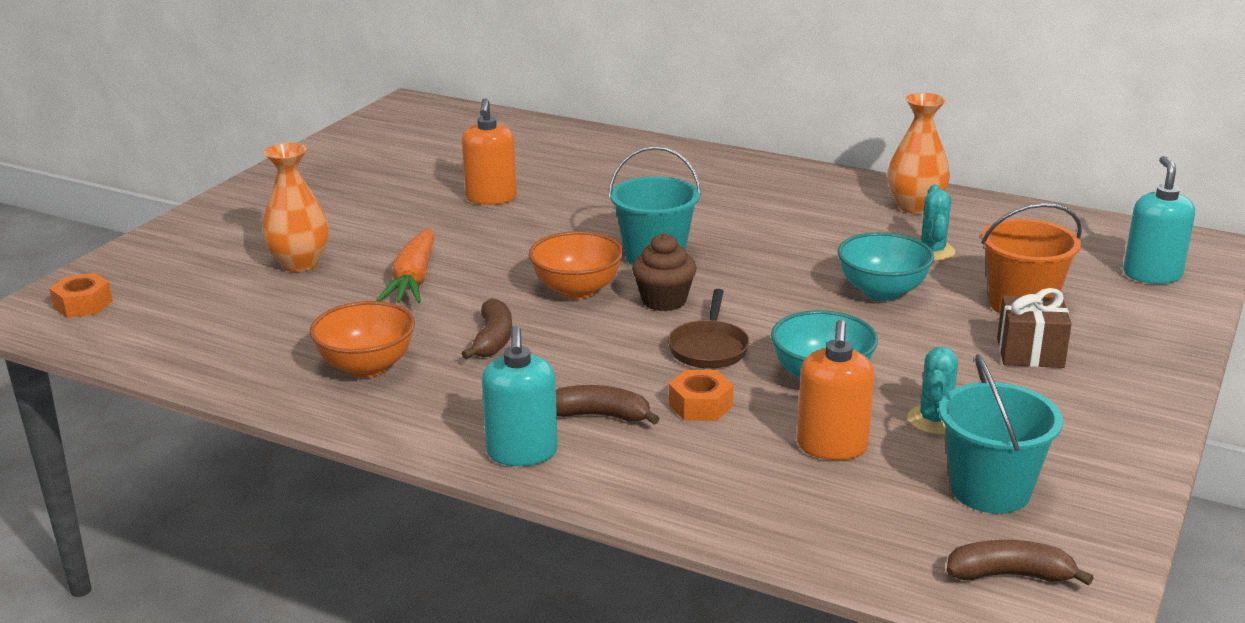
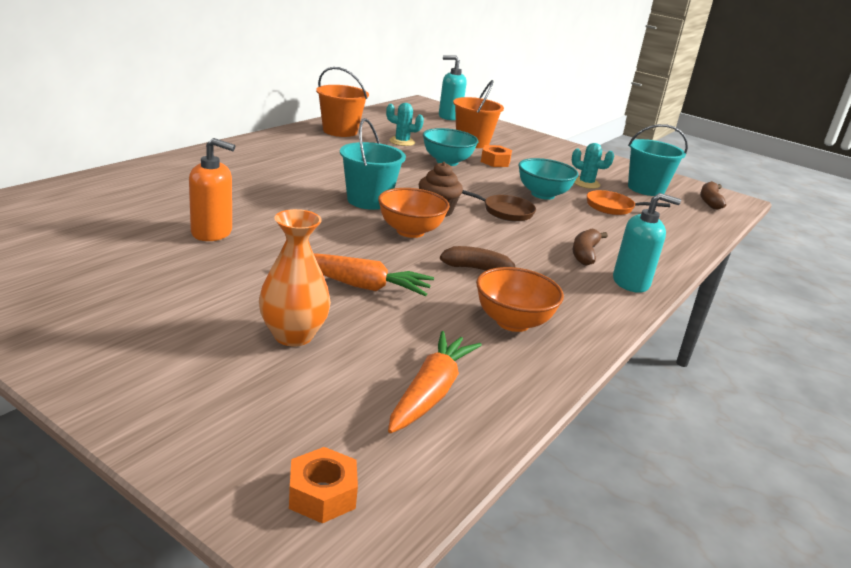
camera: 85 degrees left, 0 degrees up
(218, 332) = (430, 392): none -> orange carrot
(700, 405) = (572, 226): orange nut -> orange nut (495, 162)
(832, 447) = (613, 207): orange soap dispenser -> orange pan
(915, 207) = (340, 131): orange vase -> orange bucket
(1030, 353) = (522, 153): brown gift -> none

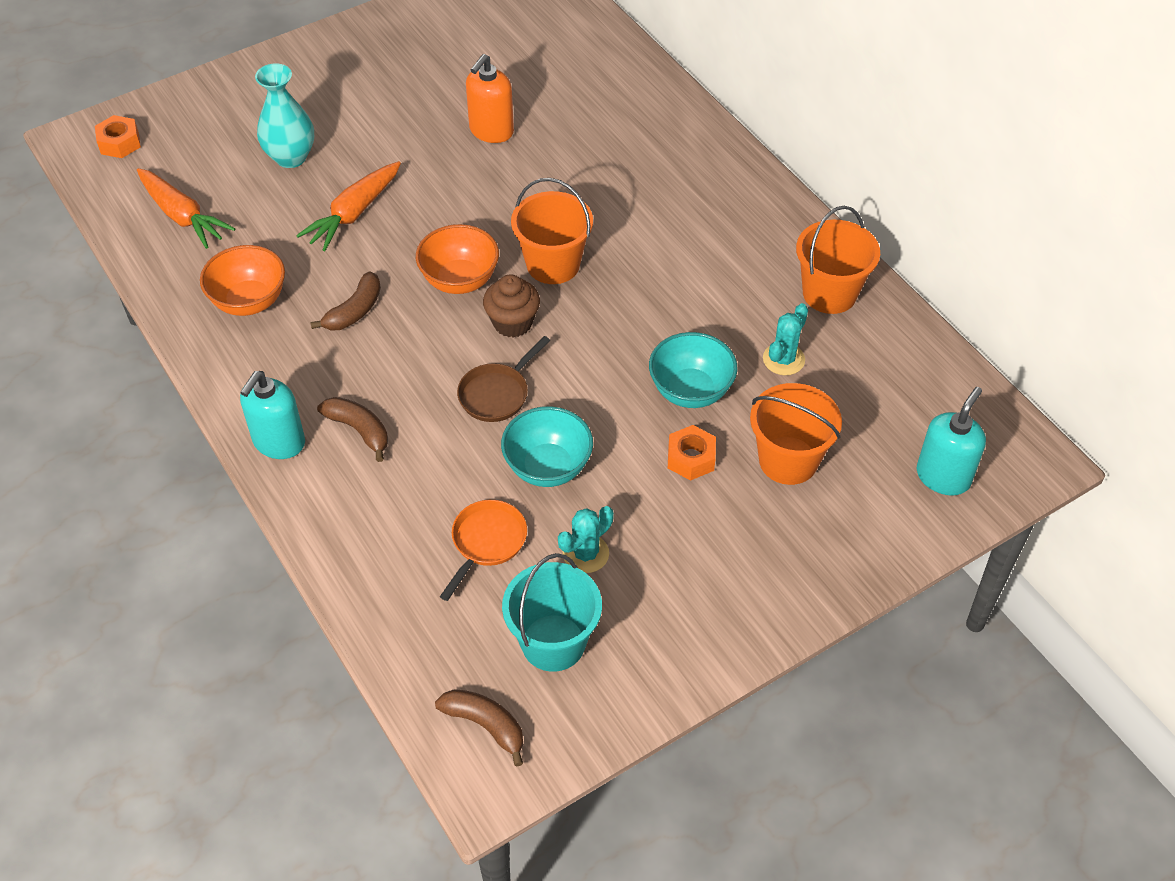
camera: 115 degrees right, 25 degrees up
(293, 335) = (291, 157): orange vase -> turquoise vase
(368, 201) = (553, 264): turquoise bucket -> orange bucket

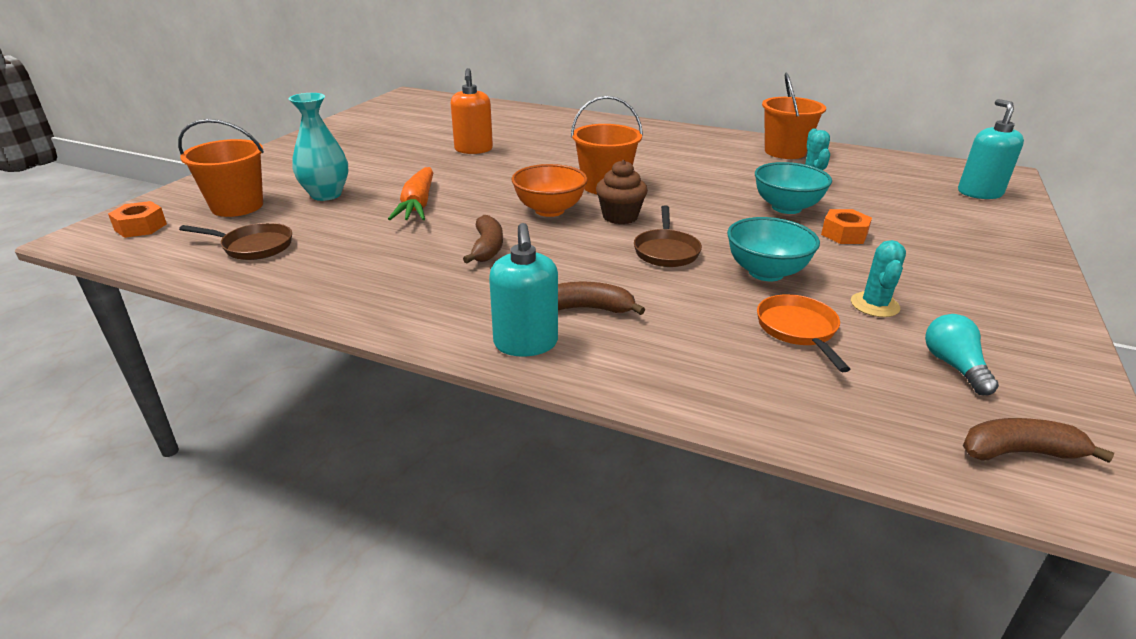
camera: 35 degrees left, 20 degrees down
(182, 216) = (253, 246): orange carrot -> brown pan
(249, 301) = (381, 272): orange bowl -> none
(553, 642) = (954, 366): turquoise bucket -> turquoise light bulb
(788, 460) = (896, 215): orange bucket -> orange bucket (237, 206)

